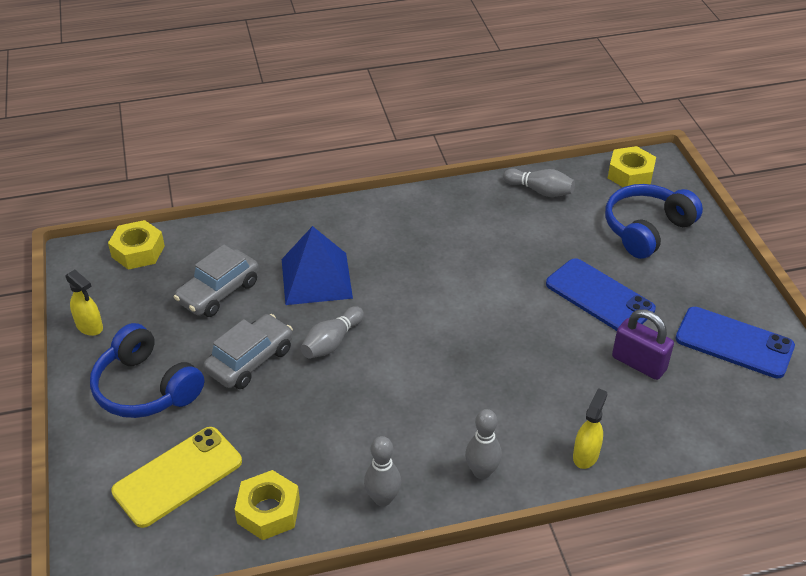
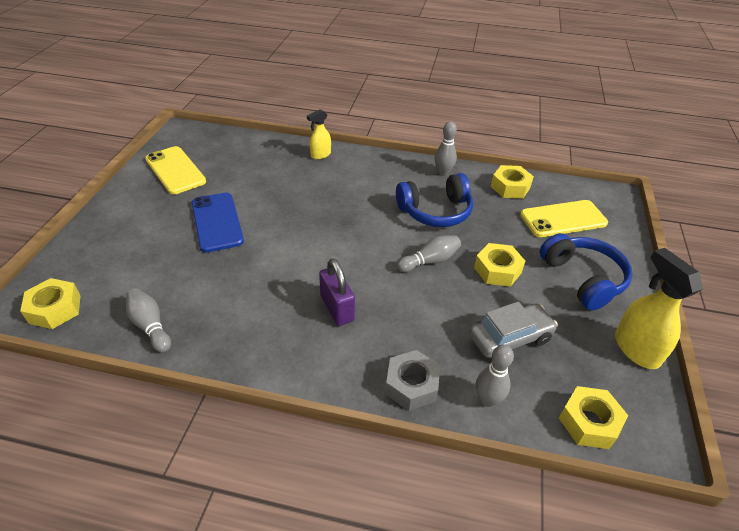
camera: 155 degrees left, 0 degrees up
(90, 327) = (635, 349): yellow spray bottle -> yellow spray bottle, size x1.67
(250, 360) = (497, 270): grey car -> yellow nut
(294, 226) = (411, 385): none -> grey nut
(316, 278) = (416, 318): blue pyramid -> none
(481, 472) = (381, 166): grey bowling pin -> grey bowling pin (487, 400)
(639, 363) = (242, 180): purple padlock -> purple padlock (337, 308)
(646, 229) = (118, 255): blue headphones -> blue headphones (435, 211)
(734, 343) = (175, 170): blue phone -> yellow phone

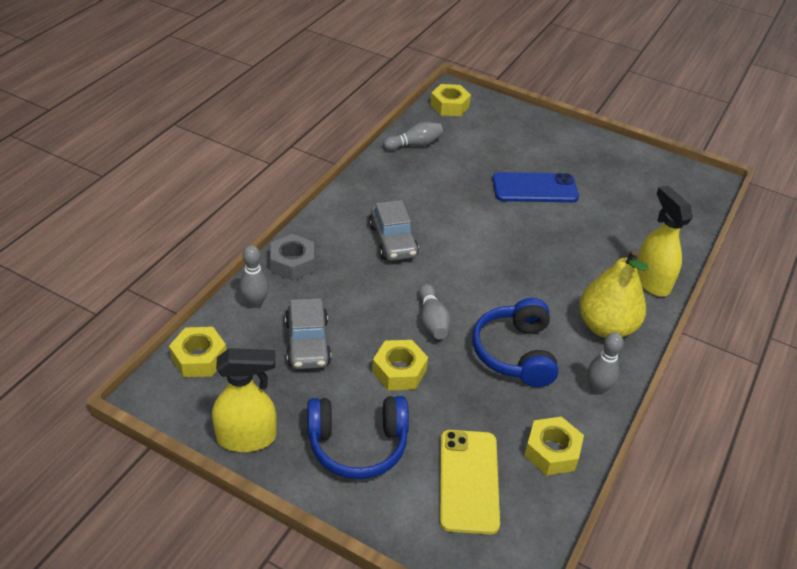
camera: 105 degrees right, 0 degrees up
(175, 170) = (628, 171): yellow phone -> none
(320, 155) = (651, 281): yellow spray bottle -> yellow spray bottle, size x1.67
(337, 308) = (393, 241): purple padlock -> grey car
(381, 172) = (606, 327): none -> yellow pear

